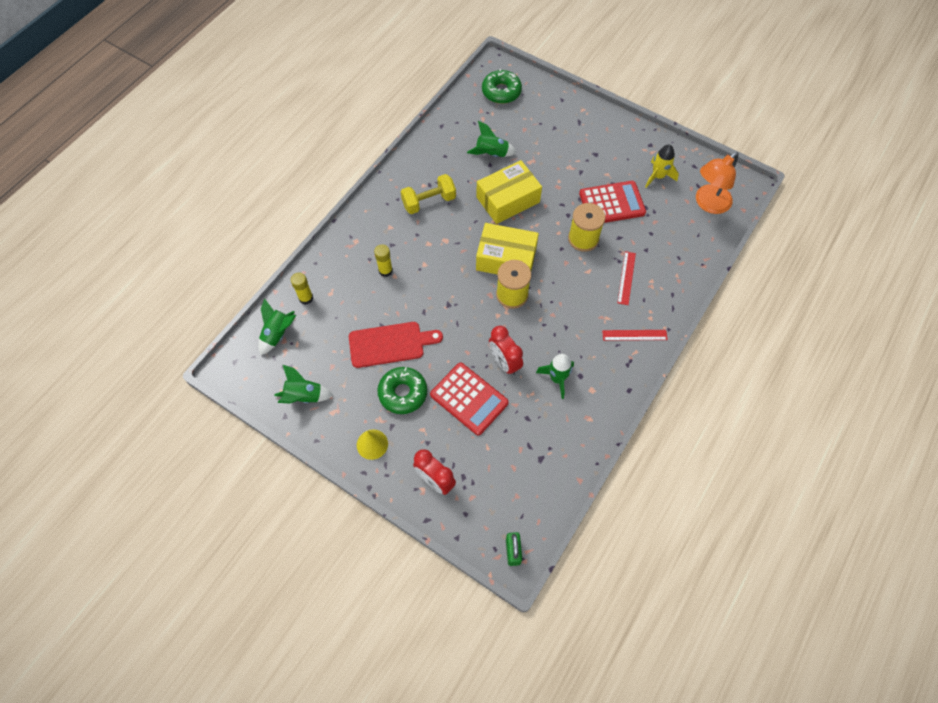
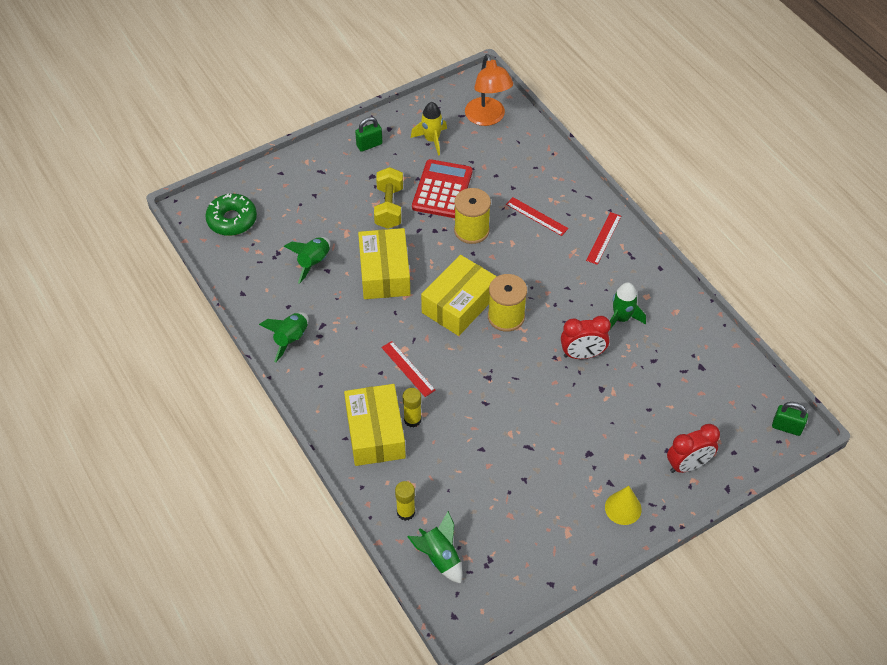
camera: 65 degrees left, 10 degrees down
(304, 396) = (535, 555): green rocket -> green rocket (291, 339)
(363, 252) = (375, 433): none -> yellow box
(390, 344) = (510, 449): red cutting board -> none
(403, 393) = (575, 458): green donut -> none
(429, 202) = (343, 345): yellow dumbbell -> yellow dumbbell (389, 207)
(429, 250) = (408, 368): none -> red ruler
(469, 399) = (610, 401): red calculator -> none
(625, 139) = (369, 145): none -> green padlock

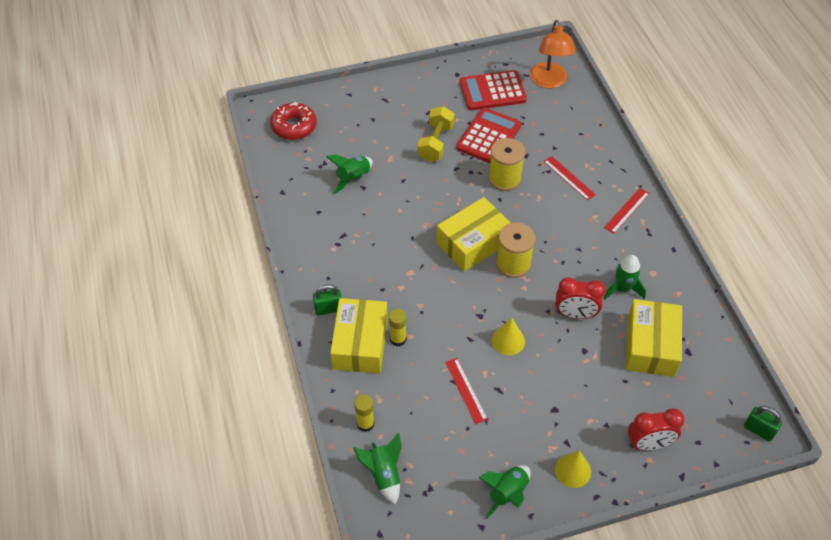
camera: 15 degrees right, 0 degrees up
(232, 220) = (294, 126): green donut -> red donut
(291, 339) = (311, 242): green rocket -> green rocket (507, 493)
(369, 145) = (435, 85): green padlock -> green padlock (328, 309)
(384, 273) = (414, 200): yellow box -> yellow box (650, 346)
(408, 368) = (408, 291): red ruler -> red ruler (466, 390)
(432, 140) = (492, 91): yellow rocket -> red calculator
(524, 396) = (508, 341): none -> yellow cone

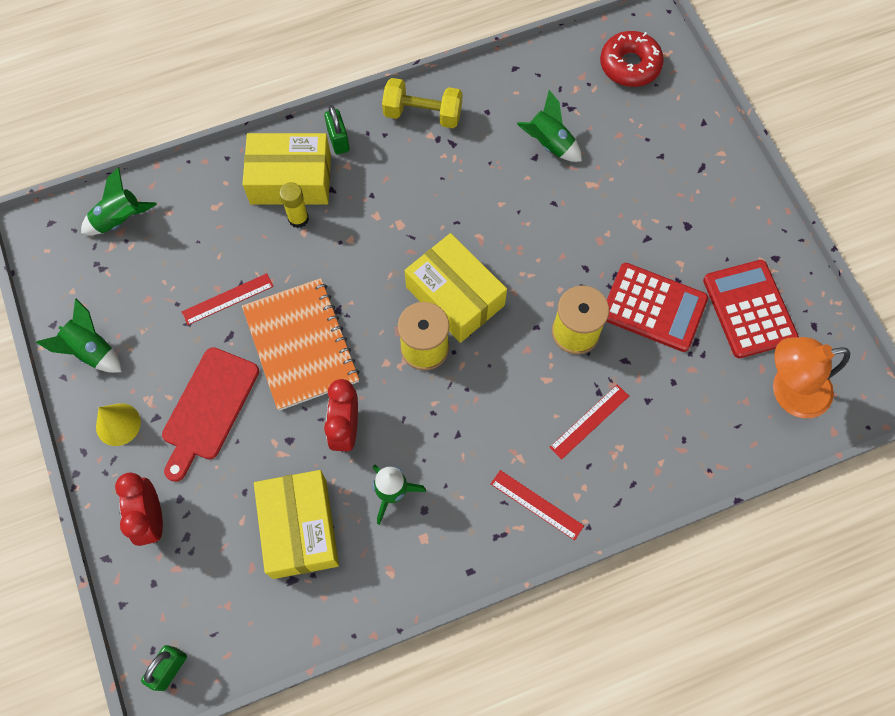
camera: 85 degrees right, 15 degrees up
(365, 424) = (183, 195): yellow glue stick -> none
(435, 143) = (629, 238): yellow dumbbell -> yellow dumbbell (423, 114)
(508, 341) = (301, 345): yellow cone -> orange notebook
(559, 404) = (208, 408): none -> red cutting board
(650, 346) = (299, 528): yellow box -> yellow box turned 75 degrees clockwise

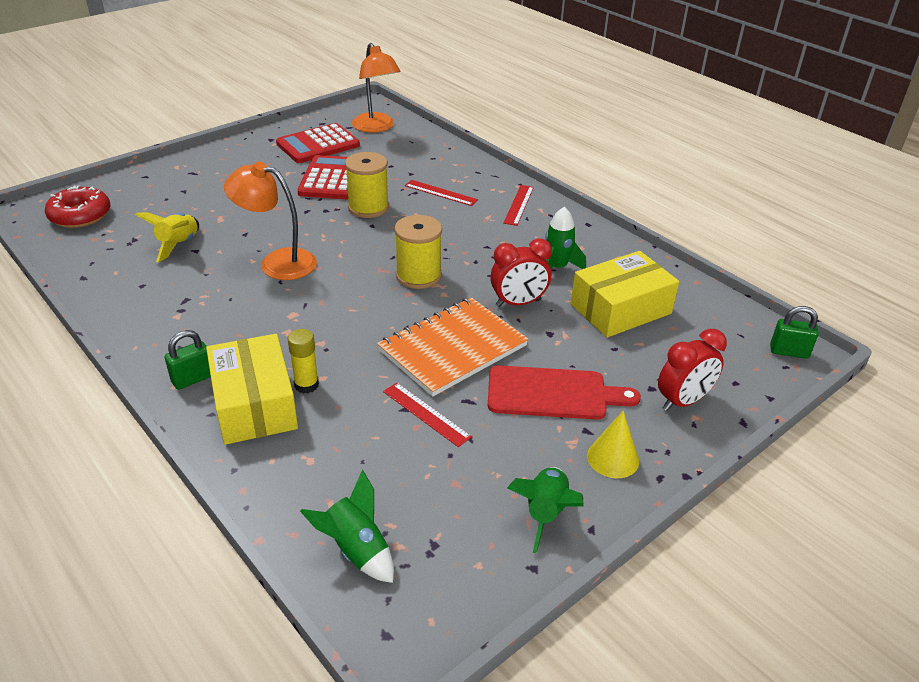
camera: 110 degrees left, 30 degrees down
(423, 114) = (149, 325): yellow dumbbell -> none
(455, 296) = (360, 269): yellow box -> none
(490, 224) = (277, 262): none -> orange lamp
(549, 144) = (178, 245): green rocket -> yellow rocket

